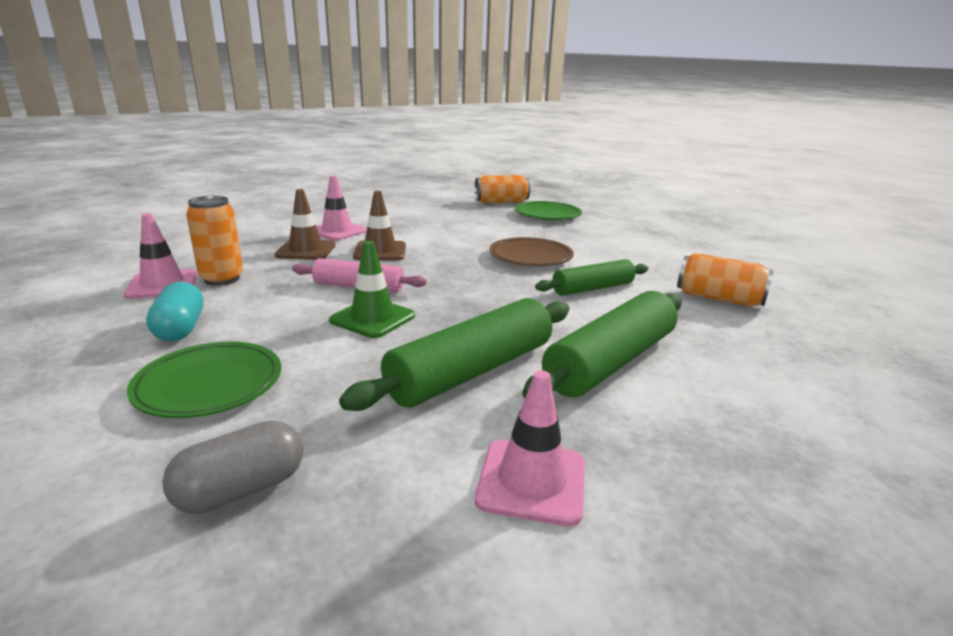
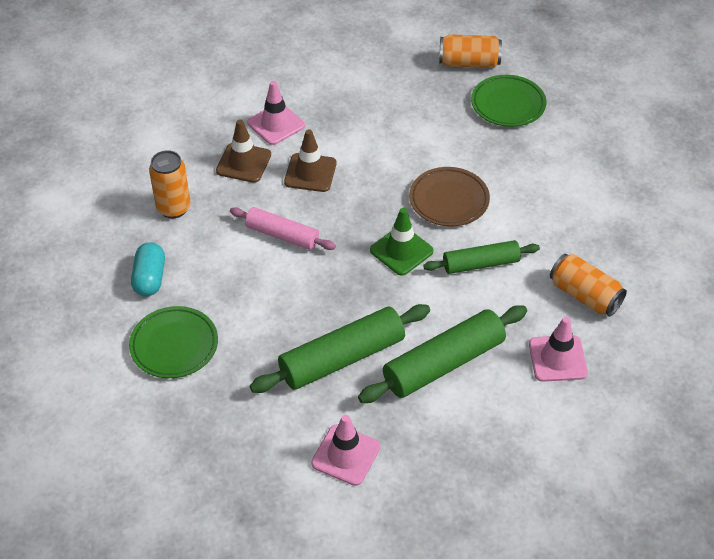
camera: 15 degrees right, 25 degrees up
(162, 285) = (129, 212): pink traffic cone -> pink traffic cone (557, 358)
(241, 490) = (196, 433): grey capsule -> none
(372, 318) = (286, 284): green traffic cone -> green traffic cone (401, 251)

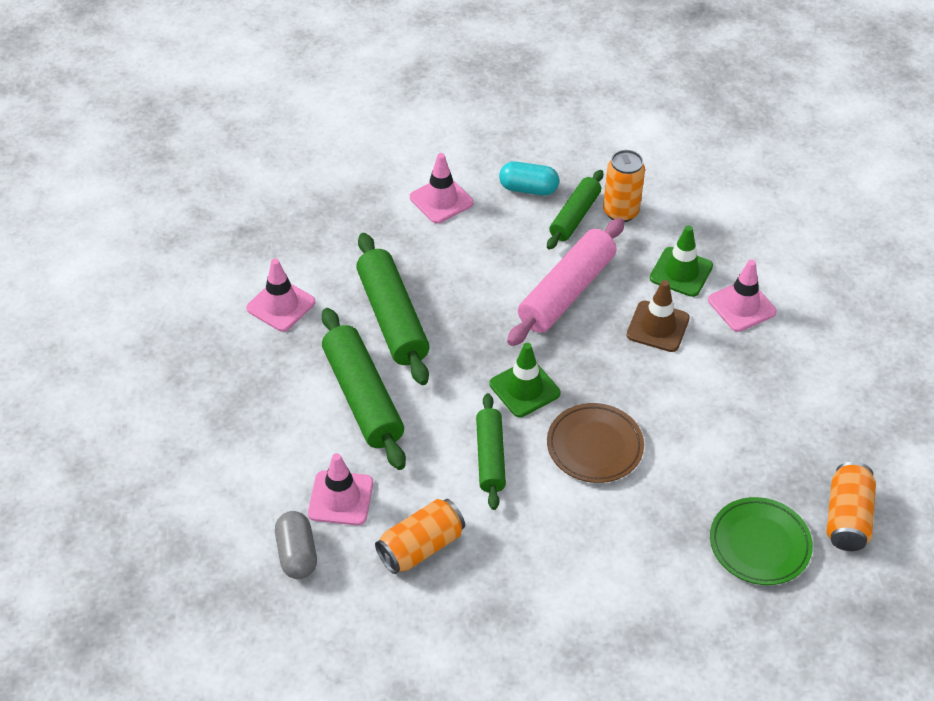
camera: 100 degrees right, 0 degrees up
(174, 345) = (441, 200): green plate -> pink traffic cone
(184, 240) = (574, 216): none -> green rolling pin
(243, 163) = (681, 272): brown traffic cone -> green traffic cone
(282, 235) = (567, 292): pink rolling pin -> pink rolling pin, size x1.59
(624, 378) = (297, 554): none -> grey capsule

